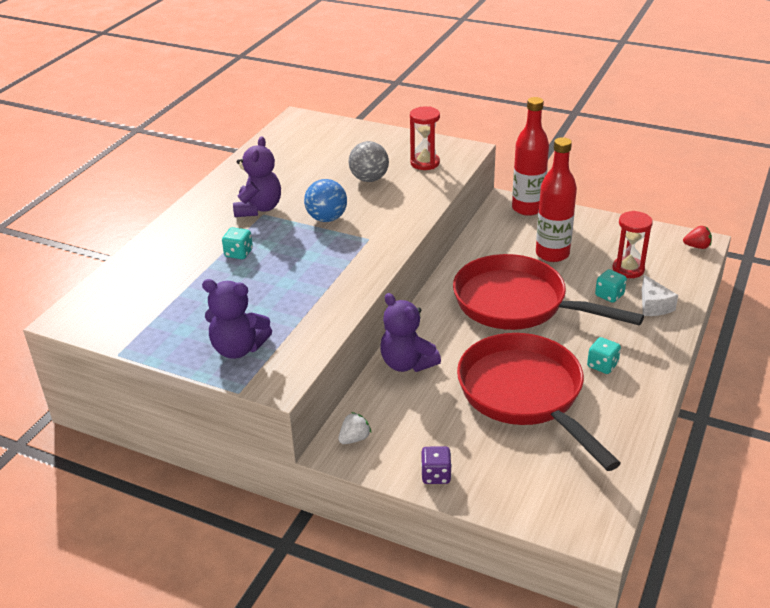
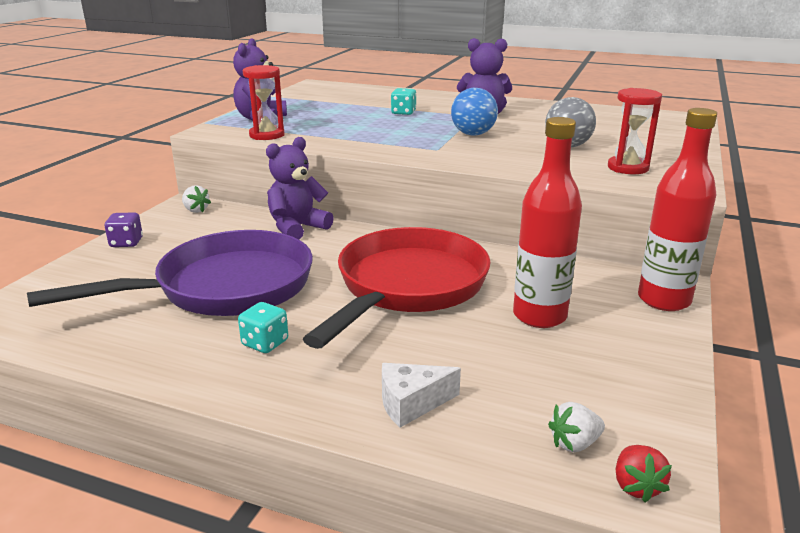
camera: 85 degrees right, 10 degrees down
(525, 395) = (224, 287): red pan -> purple pan
(609, 295) = (436, 360): turquoise dice -> none
(628, 269) = (517, 385): red hourglass -> red hourglass (267, 135)
(672, 258) = (574, 443): none -> white strawberry

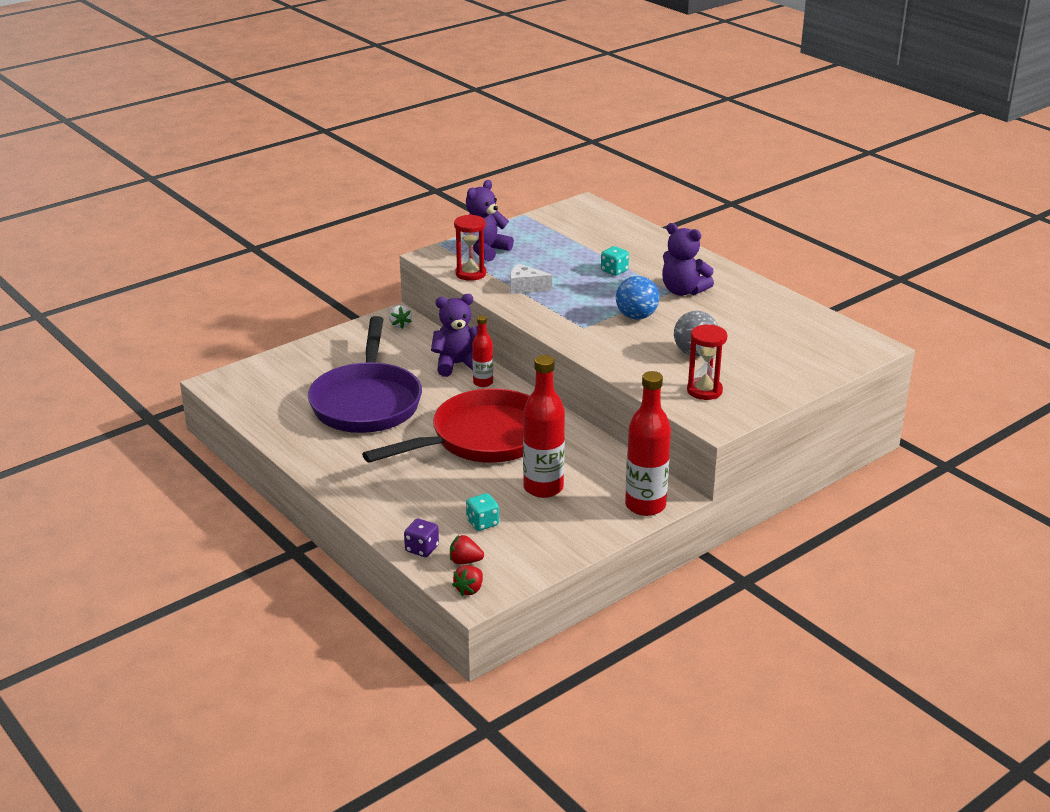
camera: 30 degrees right, 5 degrees up
(126, 243) = (332, 344): purple dice -> purple dice (422, 549)
(224, 287) = (367, 402): purple pan -> purple pan turned 90 degrees clockwise
(265, 343) = (359, 449): turquoise dice -> turquoise dice (482, 523)
(343, 236) = (483, 382): none -> red bottle
(411, 403) = (404, 512): white cheese -> white cheese (525, 287)
(574, 443) = (465, 561): white strawberry -> red strawberry

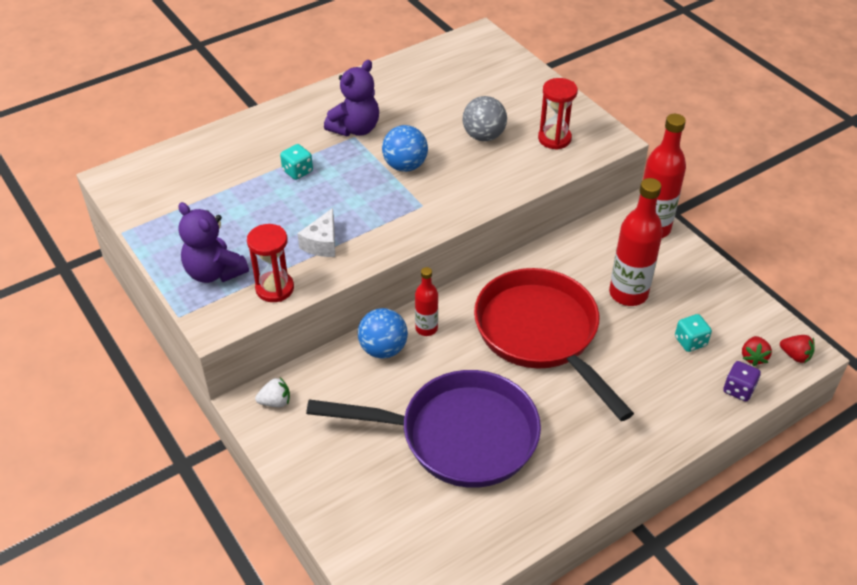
camera: 85 degrees left, 15 degrees up
(457, 364) = (383, 349): purple teddy bear -> blue ball

